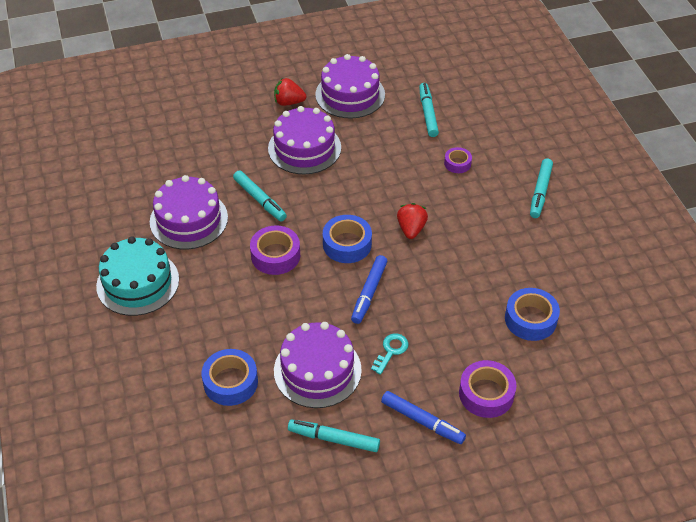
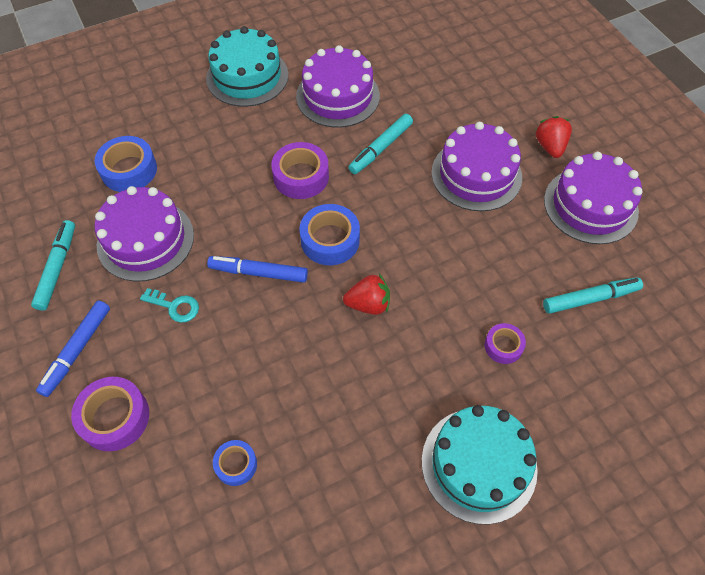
camera: 80 degrees right, 10 degrees up
(530, 319) = (236, 464): blue tape -> blue tape, size x0.59
(540, 192) = (479, 464): turquoise marker -> turquoise cake

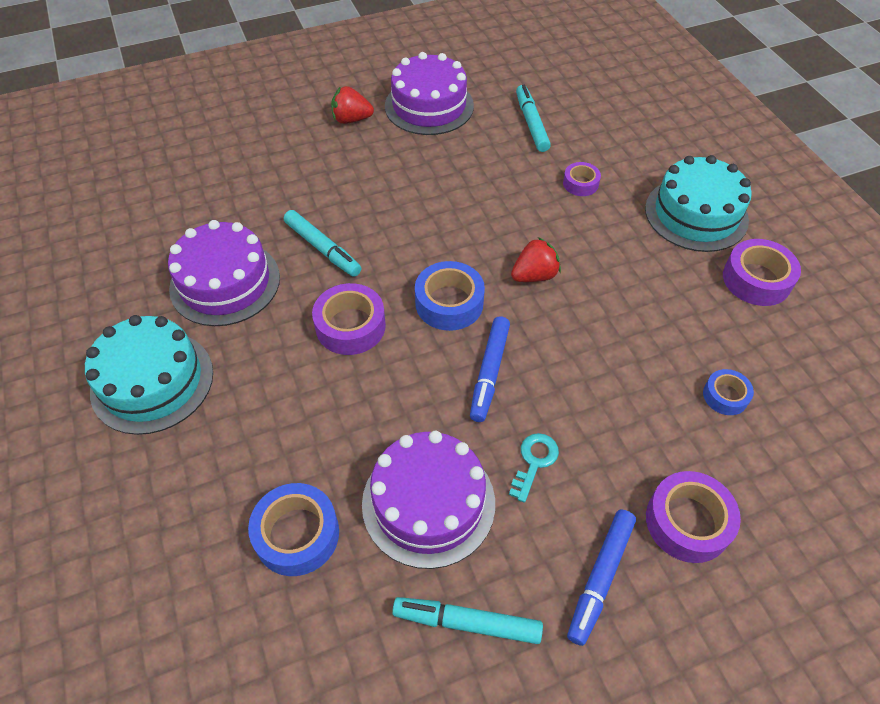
camera: 85 degrees left, 5 degrees down
(77, 350) = (600, 578): blue marker -> blue marker turned 90 degrees clockwise
(368, 304) = (534, 275): red strawberry -> red strawberry turned 60 degrees clockwise
(387, 519) = (756, 279): none -> purple tape
(476, 174) = (377, 176): purple cake -> none

